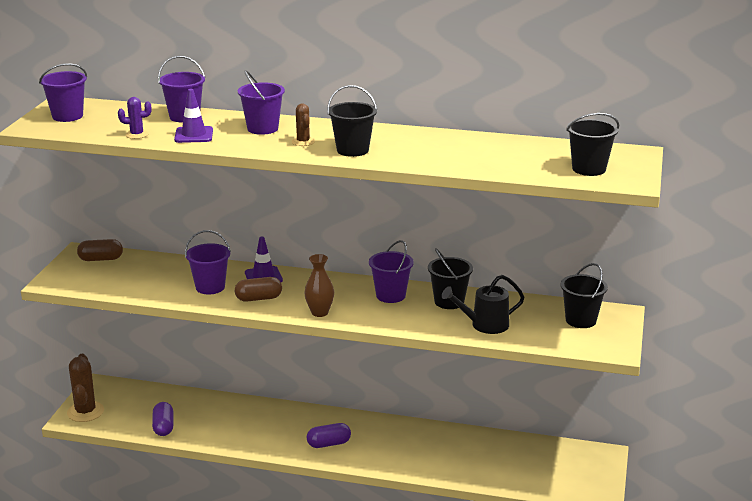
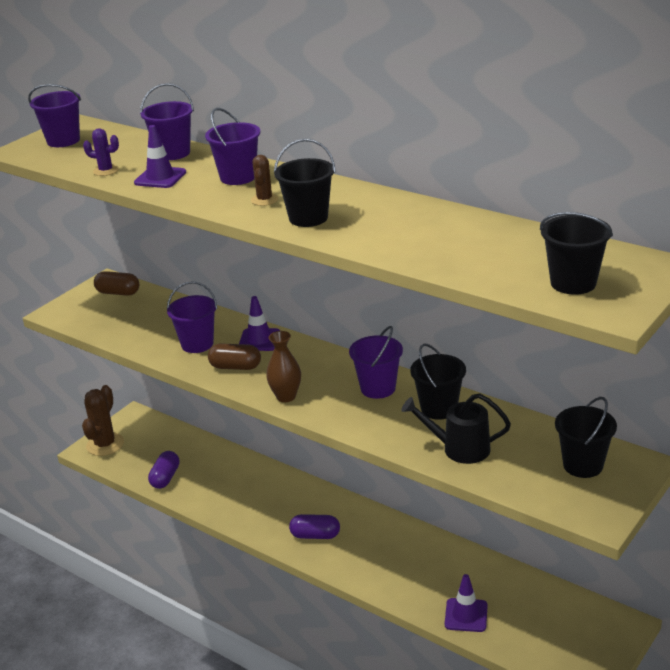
camera: 25 degrees right, 5 degrees up
(485, 473) = (466, 615): none -> purple traffic cone

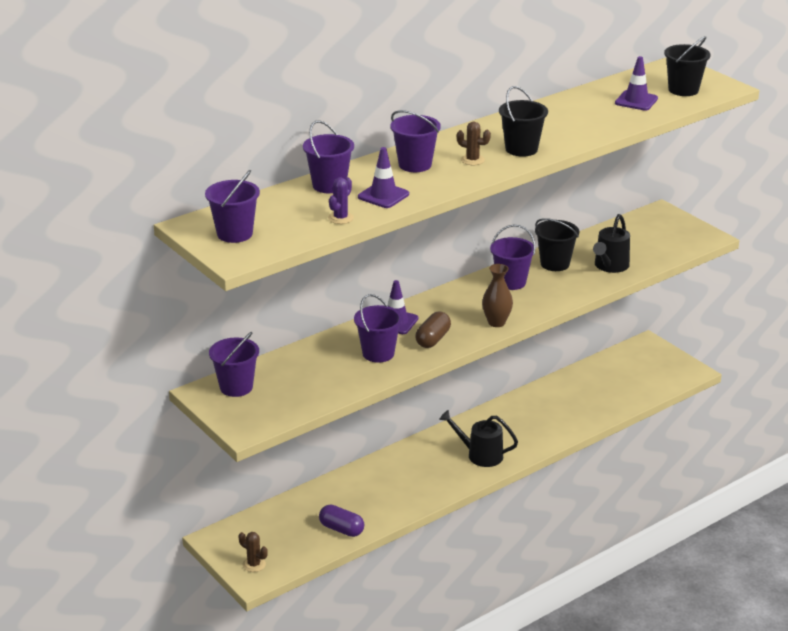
camera: 75 degrees left, 0 degrees up
(105, 444) = (254, 564): brown cactus -> brown cactus, size x0.54
(118, 293) = (236, 387): brown capsule -> purple bucket
(315, 535) = (480, 455): purple capsule -> black watering can
(466, 615) = (609, 403): purple traffic cone -> purple traffic cone (636, 101)
(583, 465) = (652, 229): black bucket -> none

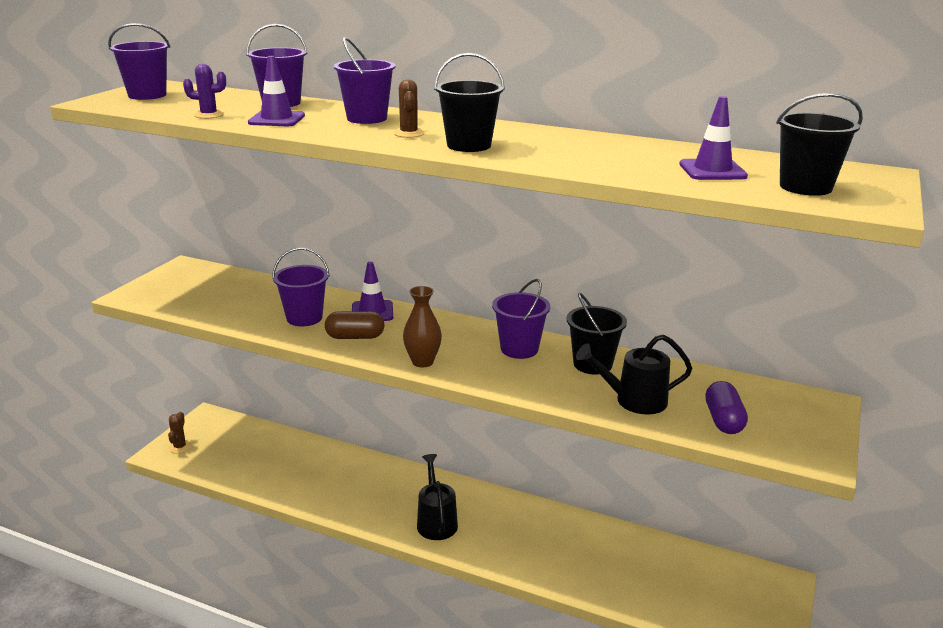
camera: 60 degrees right, 5 degrees down
(236, 387) = (199, 275): purple bucket -> none
(341, 529) = (255, 476): purple capsule -> purple capsule (723, 420)

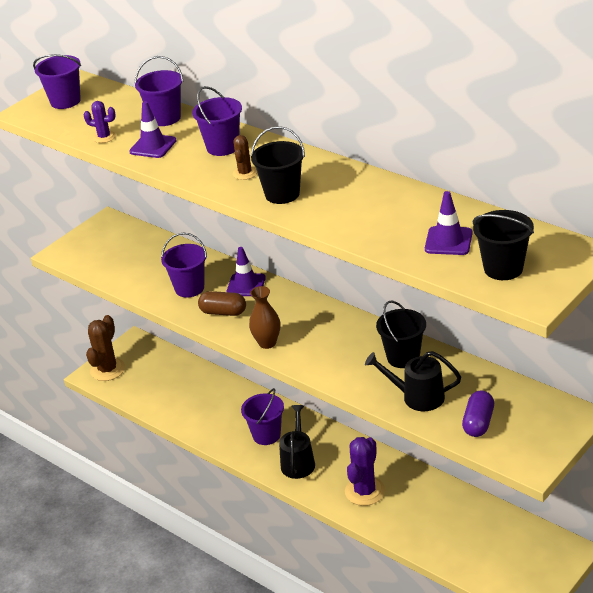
camera: 20 degrees right, 10 degrees up
(180, 447) = (107, 370): brown cactus -> brown cactus, size x1.85
(519, 349) = (350, 336): purple bucket -> purple bucket (266, 435)
(526, 545) = (365, 491): none -> purple cactus

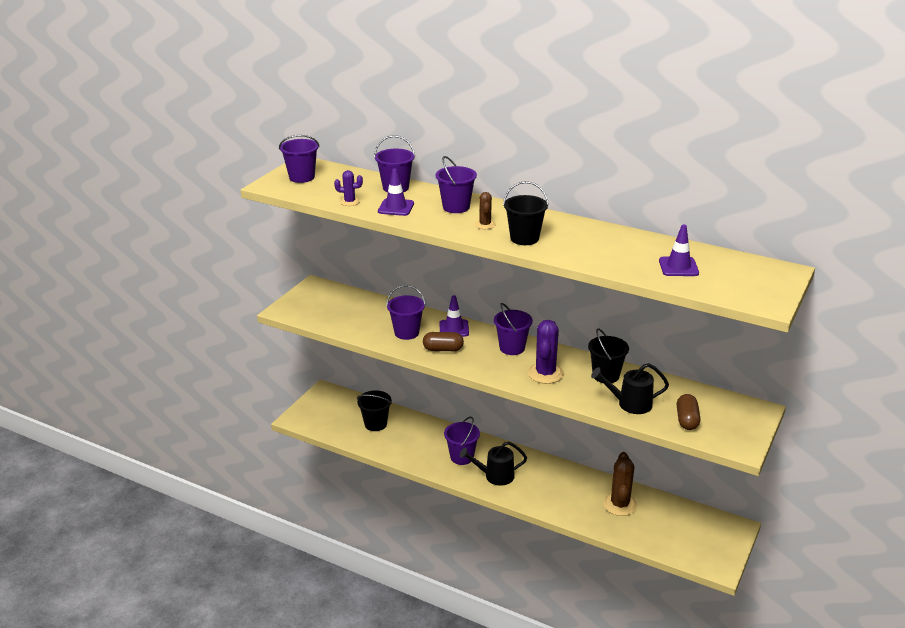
camera: 15 degrees left, 5 degrees down
(107, 370) = (308, 414): brown cactus -> brown cactus (620, 504)
(267, 343) = (489, 370): brown vase -> none
(298, 462) = (495, 476): black watering can -> black watering can turned 90 degrees counterclockwise
(305, 314) = (512, 348): none -> purple bucket
(365, 491) = (558, 495): purple cactus -> purple cactus (545, 373)
(478, 423) = (686, 420): purple capsule -> brown capsule
(503, 268) = (732, 284): black bucket -> black bucket (375, 424)

